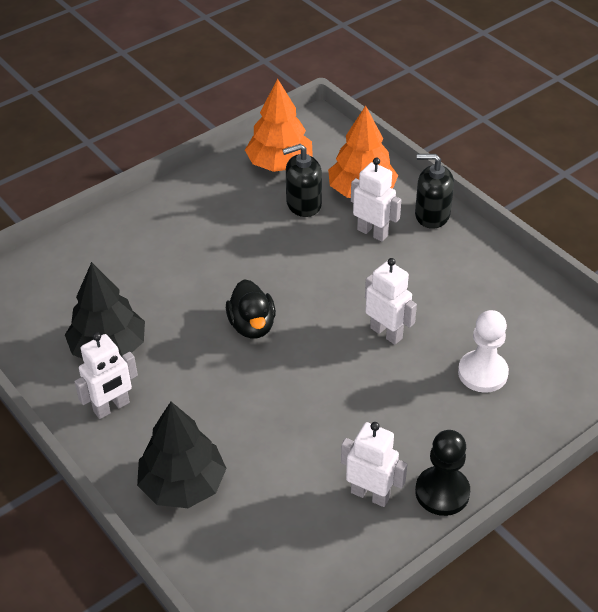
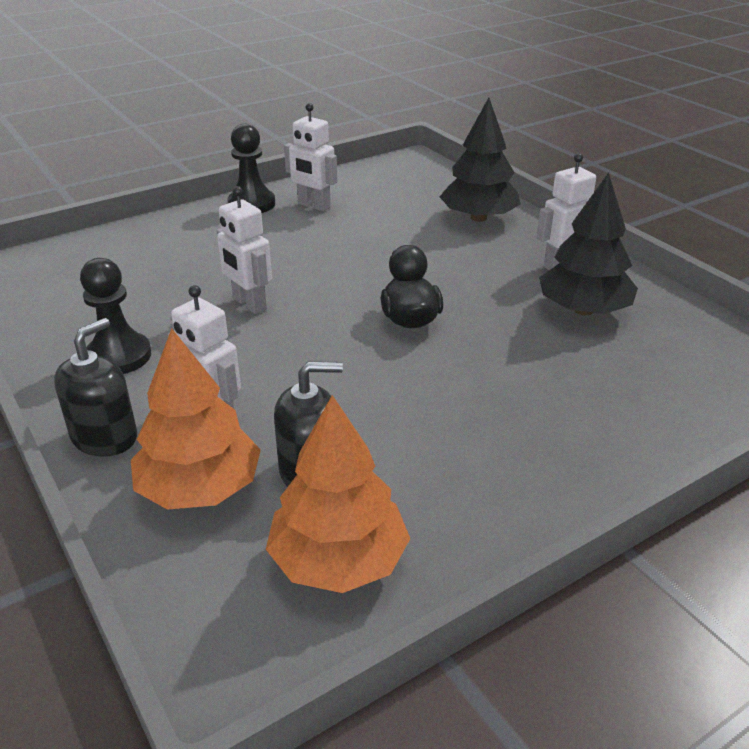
camera: 175 degrees left, 10 degrees down
(432, 215) = (105, 437): black soap dispenser -> black soap dispenser turned 75 degrees counterclockwise
(460, 273) = (119, 356): none -> black pawn
(482, 373) = (162, 268): white pawn -> none

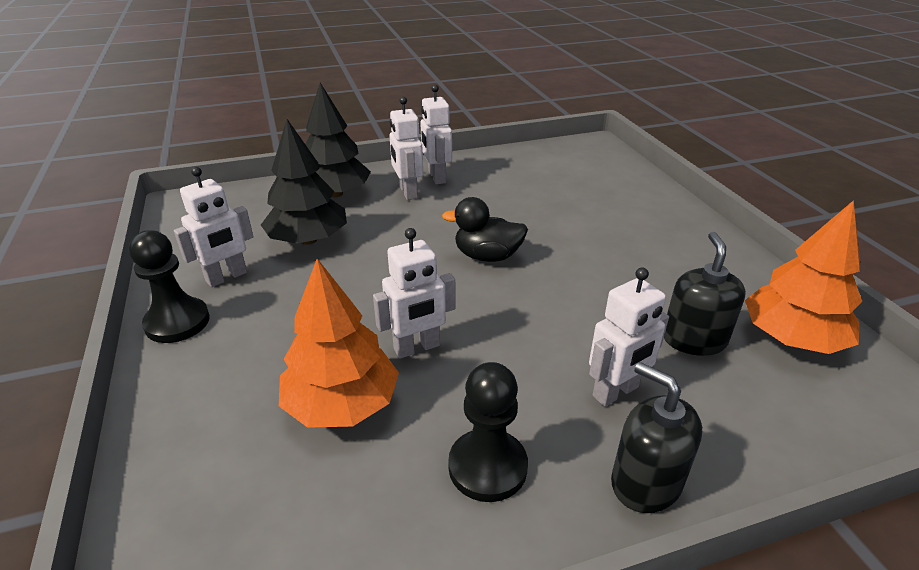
camera: 75 degrees left, 0 degrees up
(200, 488) = (721, 409): orange tree -> orange tree (342, 404)
(512, 254) = (408, 192): none -> white robot
(583, 310) = (503, 184): black tree -> black tree (308, 240)

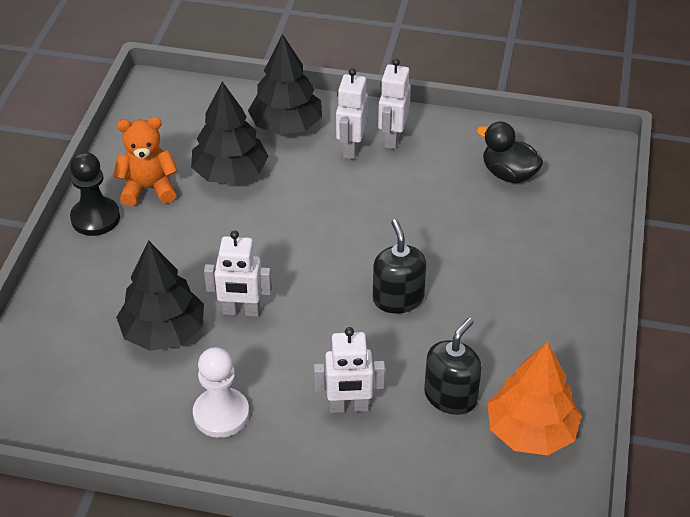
camera: 30 degrees right, 10 degrees up
(227, 277) = (148, 188): white robot -> orange teddy bear
(342, 404) = (163, 331): orange tree -> black tree
(487, 256) = (361, 250): black duck -> black duck (508, 174)
(487, 467) = (221, 414): black pawn -> white pawn
(645, 482) = (308, 469): black soap dispenser -> black soap dispenser (398, 298)

